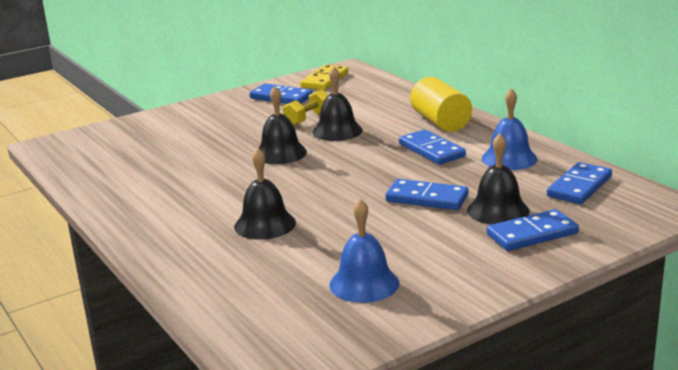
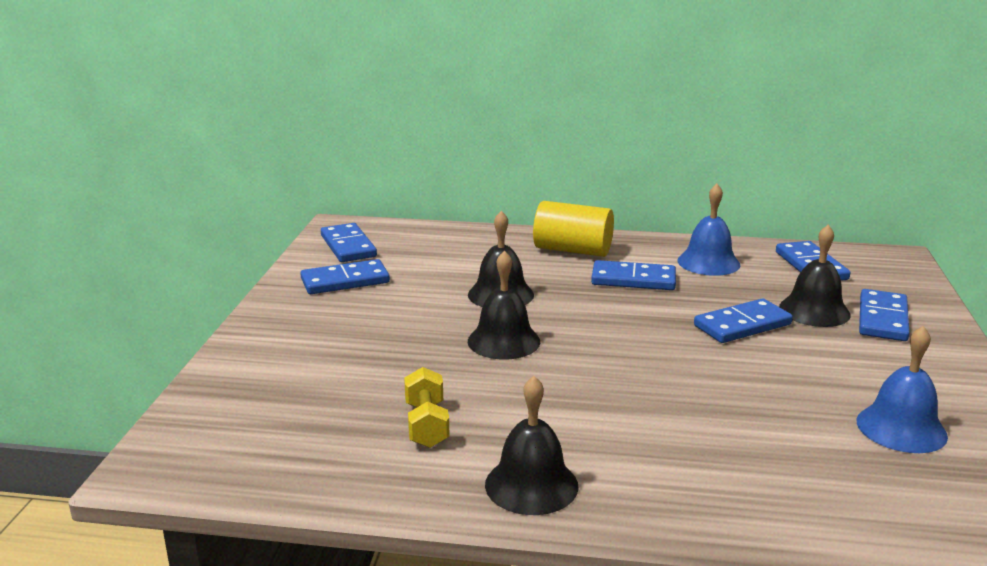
camera: 50 degrees left, 0 degrees up
(265, 224) = (684, 421): black bell -> black bell (531, 485)
(308, 119) = (438, 293): yellow dumbbell -> yellow dumbbell (426, 425)
(325, 80) = (348, 246): yellow domino -> blue domino

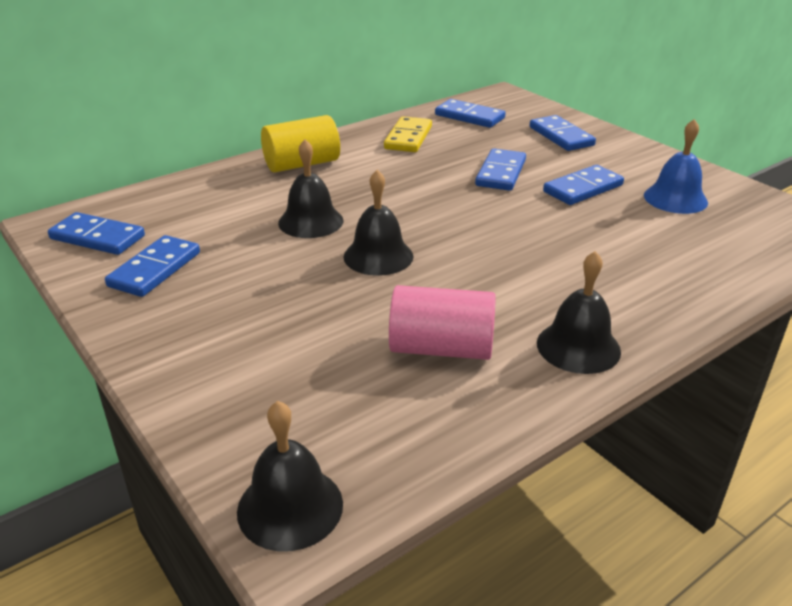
camera: 45 degrees left, 10 degrees up
(426, 425) = (441, 348): yellow dumbbell -> pink cylinder
(633, 280) = (383, 170): blue domino -> blue domino (583, 188)
(708, 262) = (408, 138): blue bell -> yellow domino
(814, 310) = (520, 146): black bell -> black bell (290, 507)

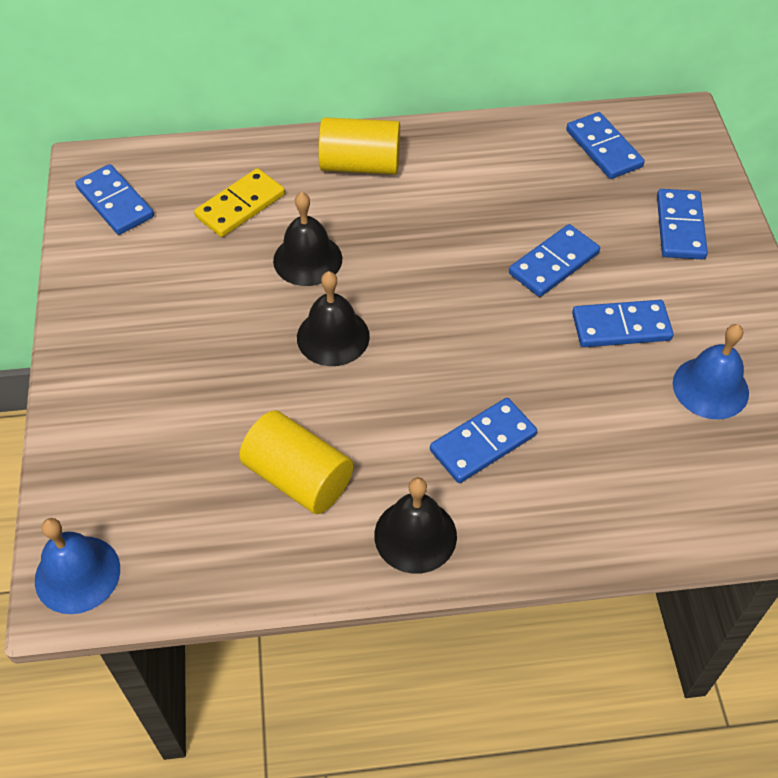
camera: 30 degrees right, 20 degrees up
(155, 269) = (136, 268): blue domino -> blue domino (483, 443)
(290, 507) = (77, 574): black bell -> blue bell
(408, 138) = (503, 161): yellow domino -> yellow domino (240, 206)
(441, 348) = (298, 477): pink cylinder -> yellow cylinder

